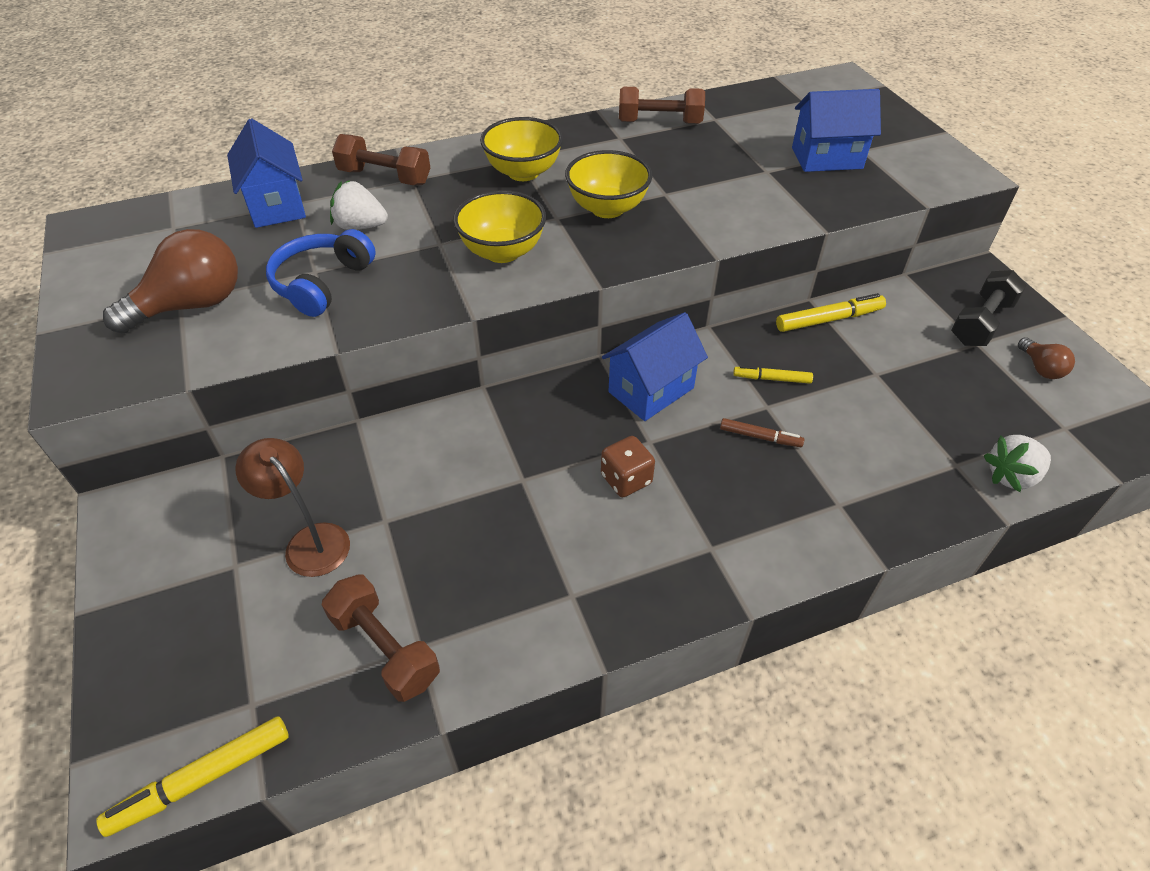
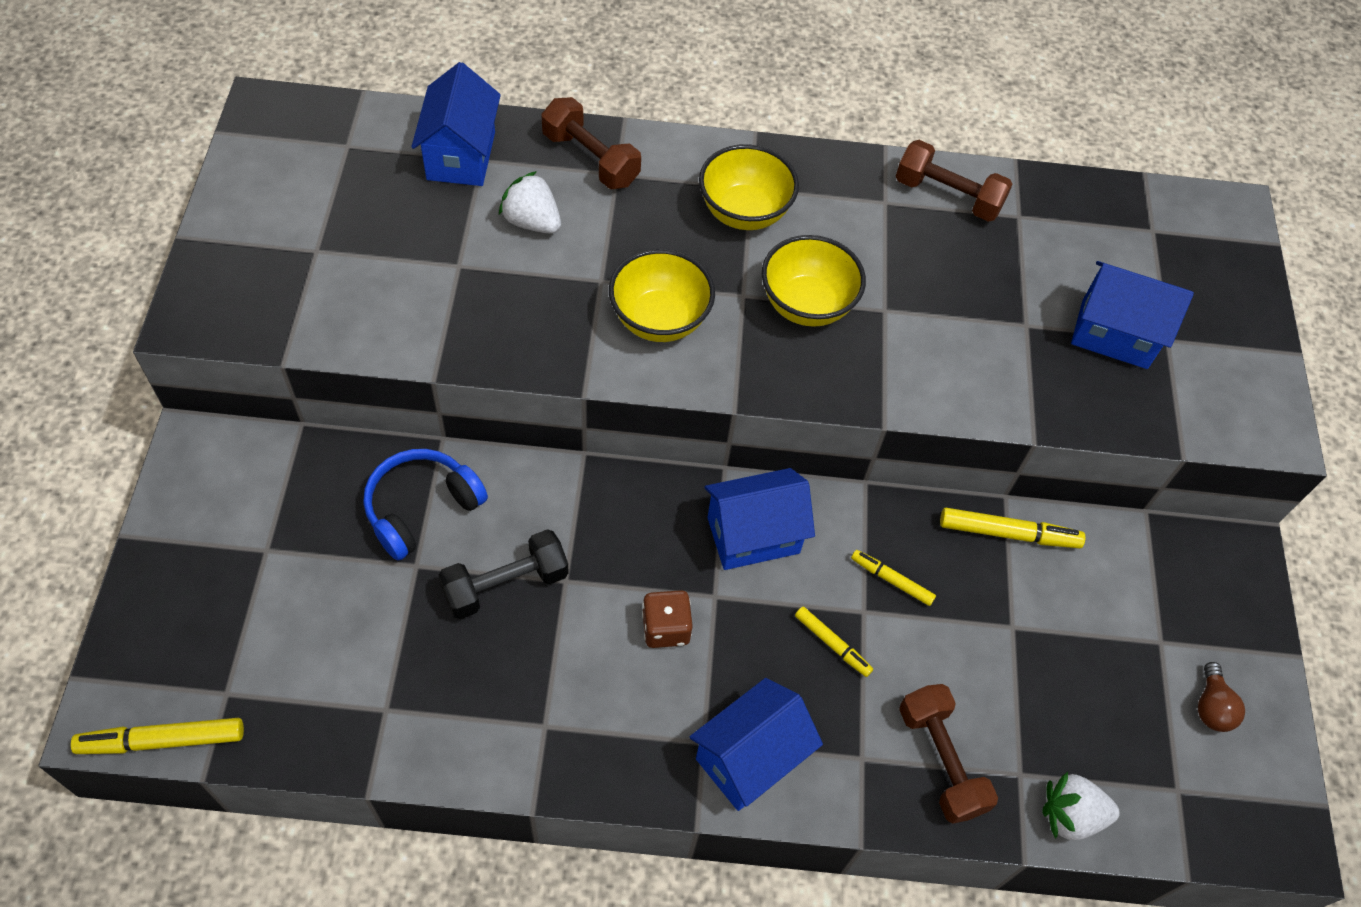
camera: 20 degrees right, 10 degrees up
(192, 305) = (325, 261): brown light bulb -> none
(310, 541) = (340, 555): brown lamp -> none
(322, 283) = (459, 285): blue headphones -> blue headphones (421, 508)
(385, 648) = (356, 696): brown dumbbell -> brown dumbbell (940, 760)
(755, 543) = (749, 758): none -> blue house
(760, 437) = (832, 644): brown marker -> yellow marker
(981, 323) = (1187, 617): black dumbbell -> black dumbbell (505, 585)

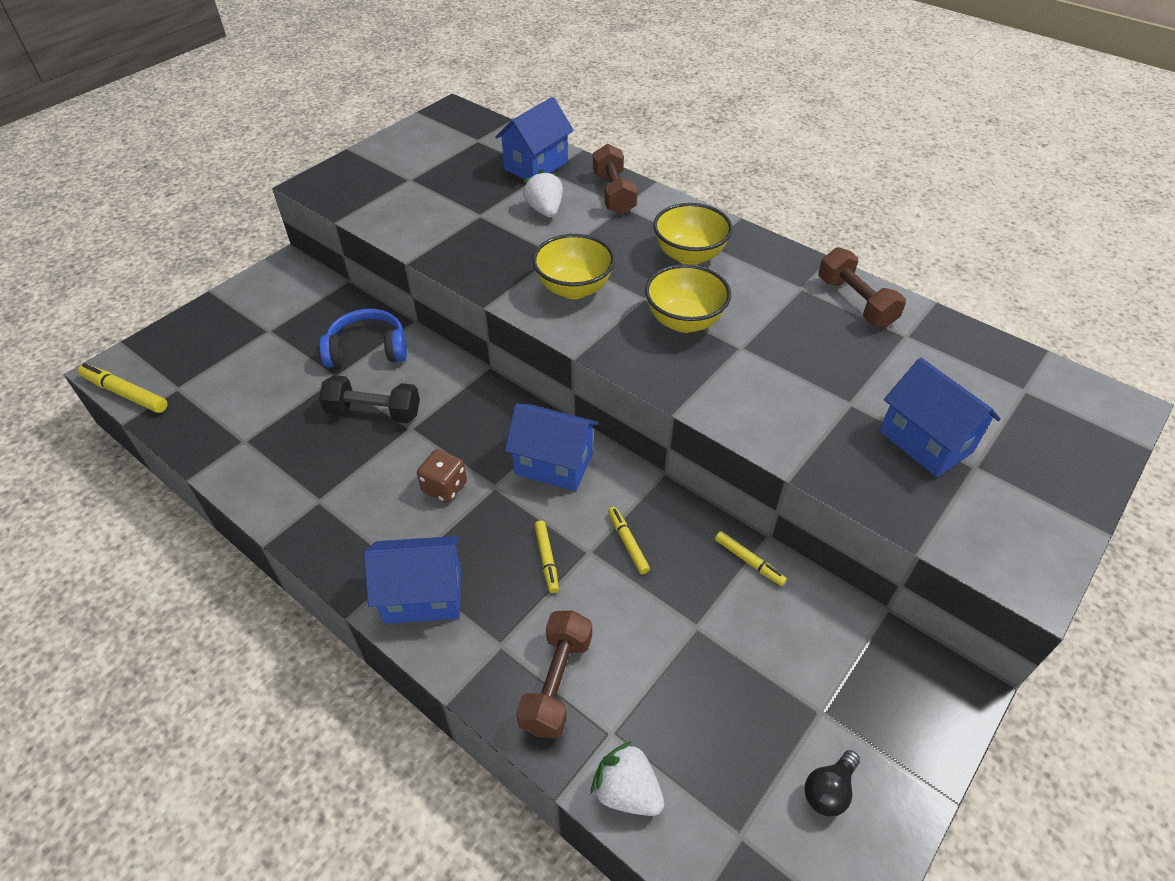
camera: 40 degrees right, 10 degrees down
(1008, 533) = (749, 561): yellow marker -> yellow marker, size x0.63
(1211, 706) = (828, 790): brown light bulb -> black light bulb

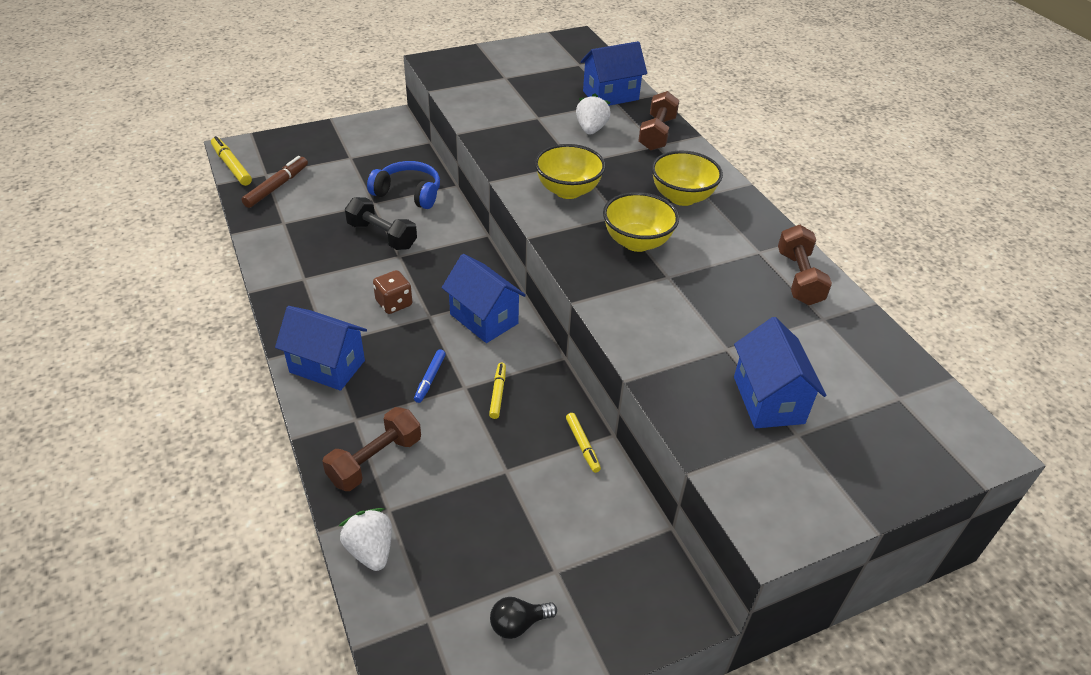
camera: 25 degrees right, 5 degrees down
(203, 399) = (276, 187): none -> brown marker
(546, 559) = (430, 379): yellow marker -> blue marker

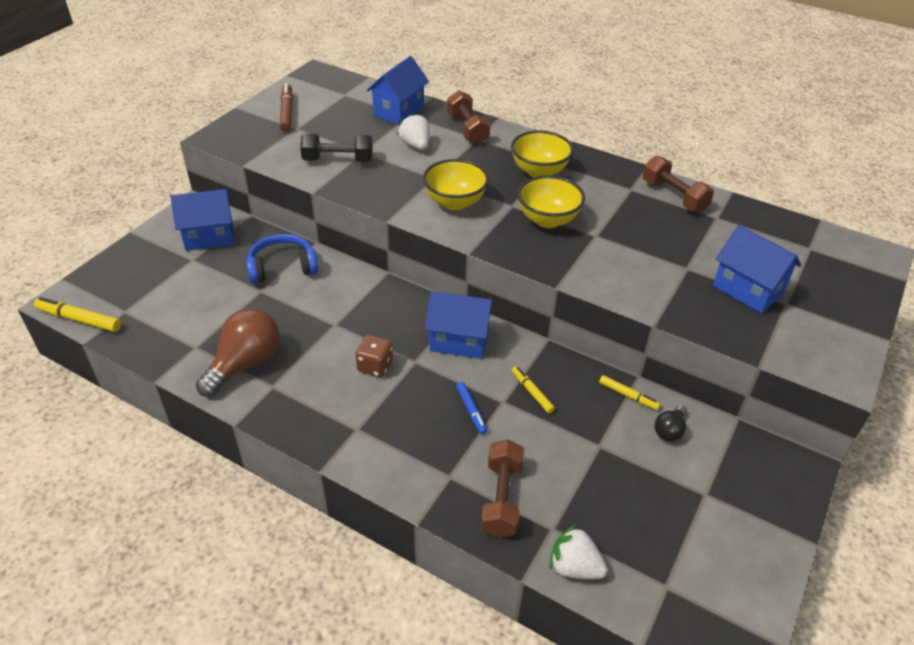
camera: 35 degrees left, 0 degrees up
(276, 187) = (150, 318): brown marker -> brown marker (287, 112)
(303, 252) = (245, 364): none -> brown light bulb
(327, 366) = (379, 448): blue house -> blue house (209, 237)
(382, 236) = (301, 315): black dumbbell -> black dumbbell (338, 160)
(518, 624) = (723, 546): black light bulb -> black light bulb (669, 430)

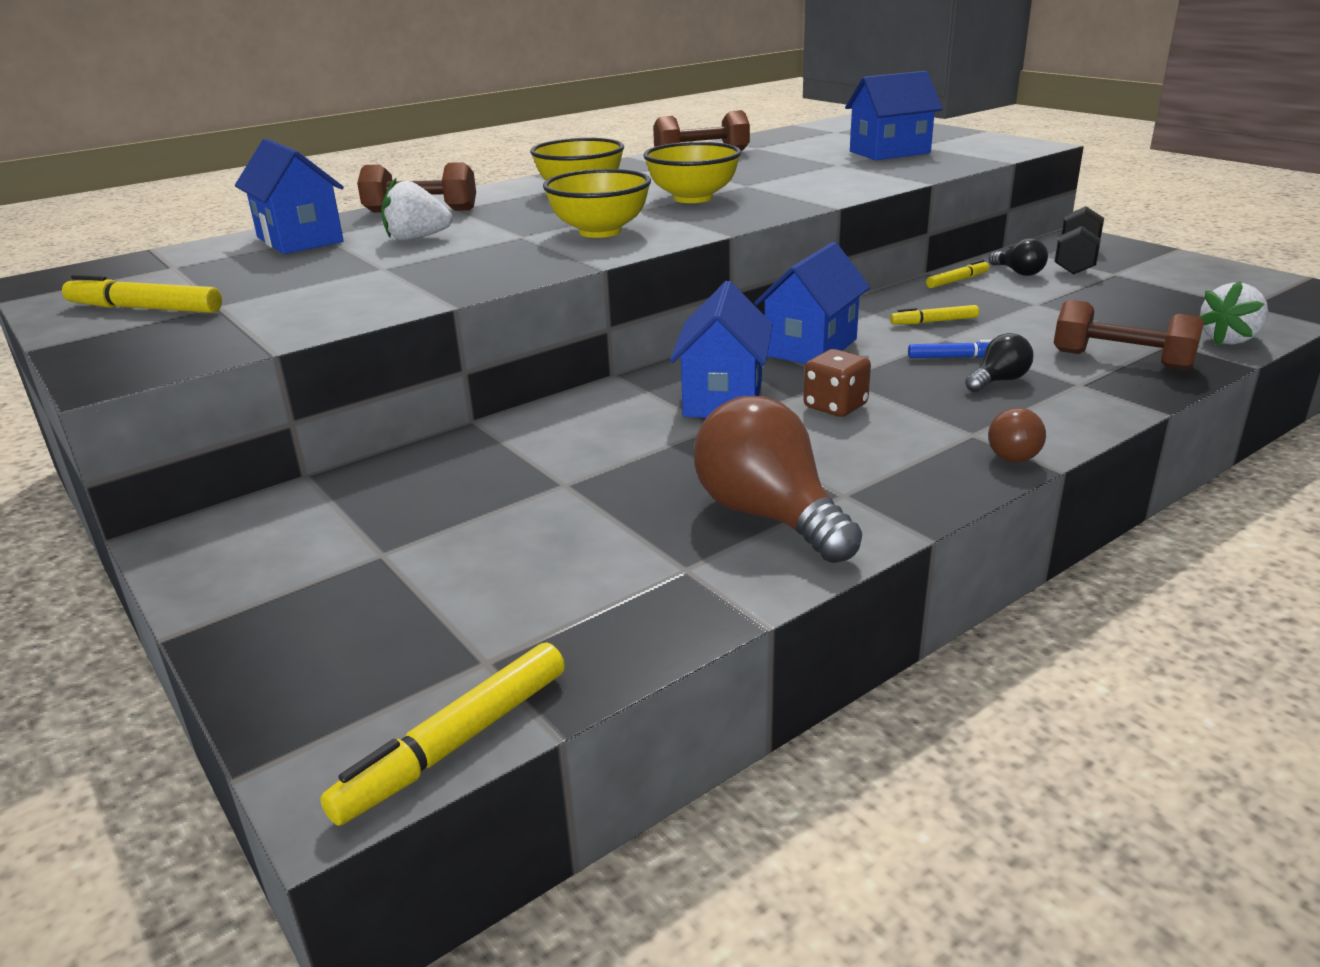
camera: 65 degrees left, 15 degrees down
(209, 237) = (323, 527): blue house -> blue house (723, 398)
(282, 268) = (515, 457): blue headphones -> none
(287, 112) = (145, 309): brown marker -> yellow marker
(337, 448) = (1011, 453): none -> brown light bulb
(338, 160) = (380, 284): black dumbbell -> black dumbbell (1076, 260)
(439, 435) = (998, 381): none -> black light bulb

